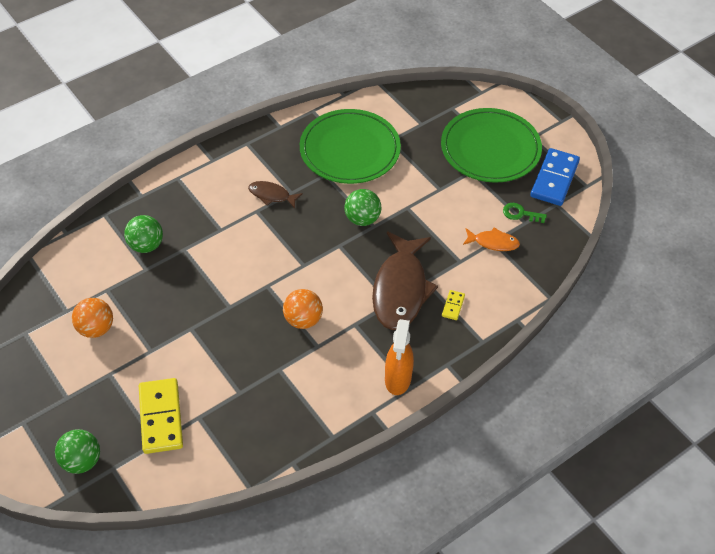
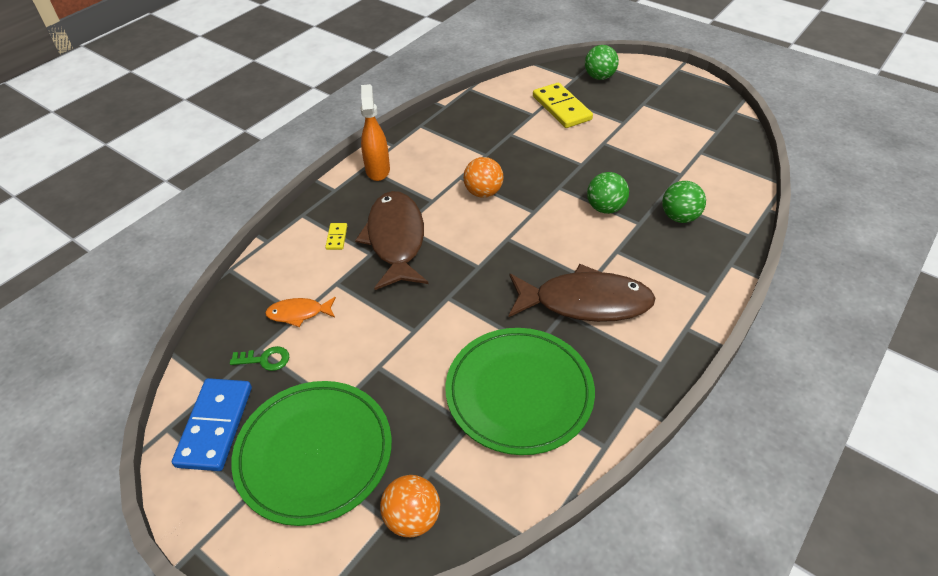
camera: 165 degrees right, 5 degrees down
(96, 328) = (662, 146): orange ball -> orange ball (412, 518)
(272, 195) = (585, 302): brown fish -> brown fish, size x2.09
(362, 219) = (464, 302): green ball -> green ball (605, 208)

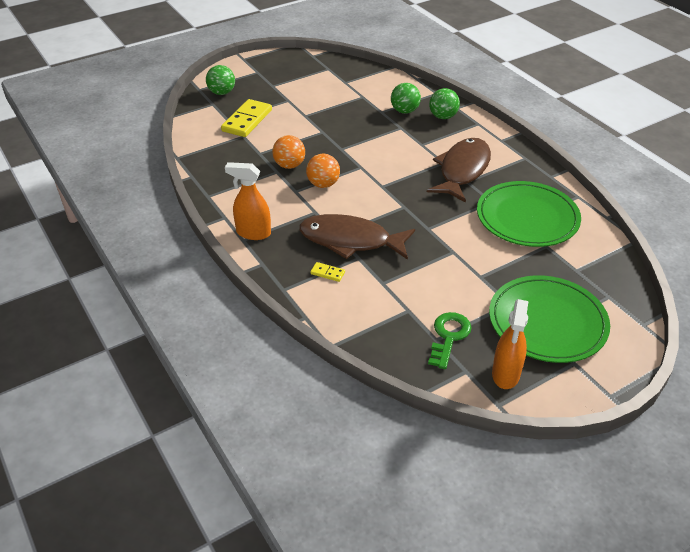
camera: 70 degrees left, 5 degrees down
(215, 426) = (505, 374): blue domino -> orange spray bottle
(265, 359) = (449, 337): green key -> green key, size x1.51
(299, 313) = (407, 310): orange fish -> none
(412, 518) = (609, 285): orange ball -> orange ball (289, 165)
(561, 108) = (247, 120): yellow domino -> yellow domino turned 60 degrees counterclockwise
(605, 208) = (377, 136): green ball -> green ball (443, 117)

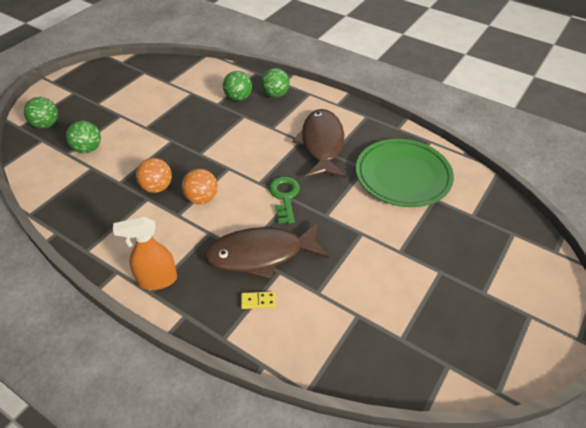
camera: 25 degrees left, 5 degrees up
(247, 120) = (88, 149): yellow domino -> green ball
(449, 337) = (411, 331): green key -> green key (284, 197)
(505, 374) = (483, 354): orange spray bottle -> none
(547, 322) = (483, 280): green plate -> none

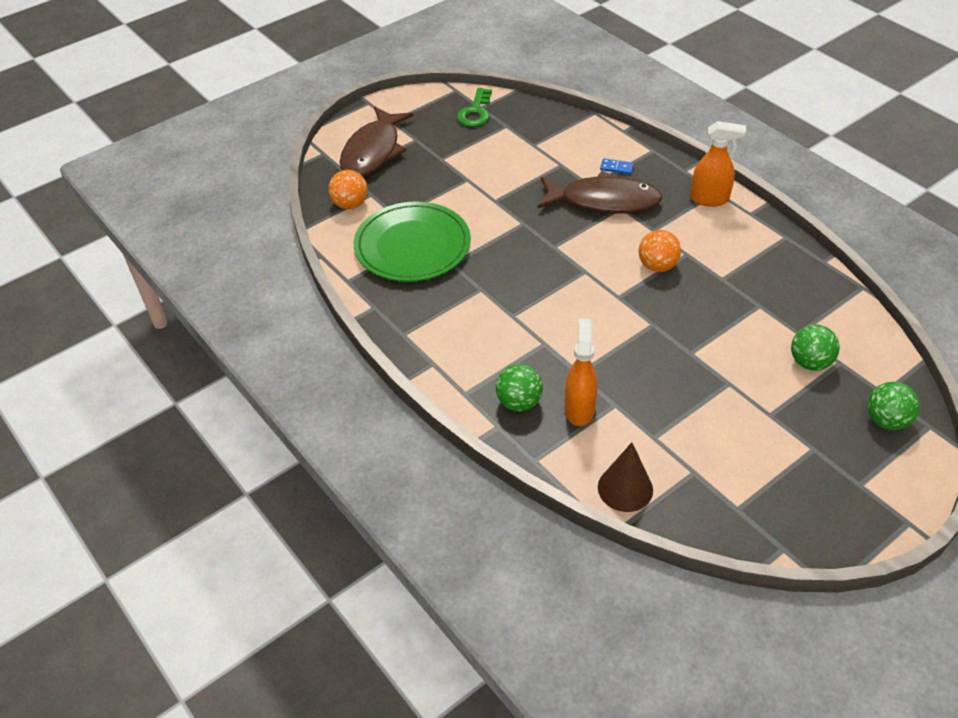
camera: 160 degrees left, 0 degrees up
(157, 187) = (711, 289): orange ball -> orange ball (350, 204)
(204, 70) = (625, 488): none -> brown cone
(238, 98) = (579, 409): green ball -> orange spray bottle
(258, 301) = (616, 168): yellow domino -> blue domino
(284, 197) = (560, 249): green key -> green key (475, 112)
(322, 144) = (487, 304): brown fish -> brown fish (373, 152)

